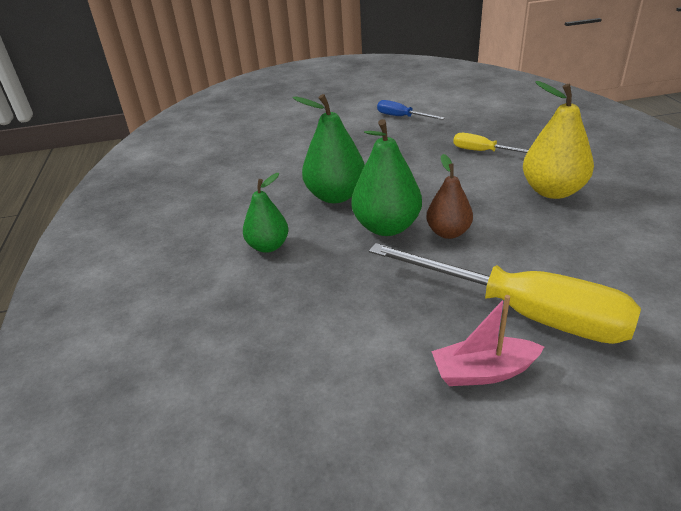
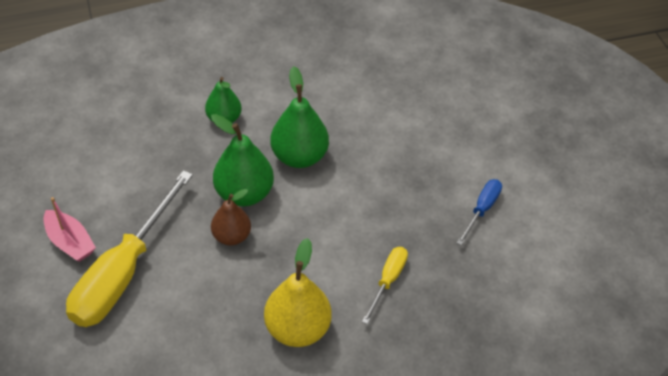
camera: 80 degrees right, 15 degrees up
(483, 372) = (70, 242): pink boat -> pink boat turned 150 degrees clockwise

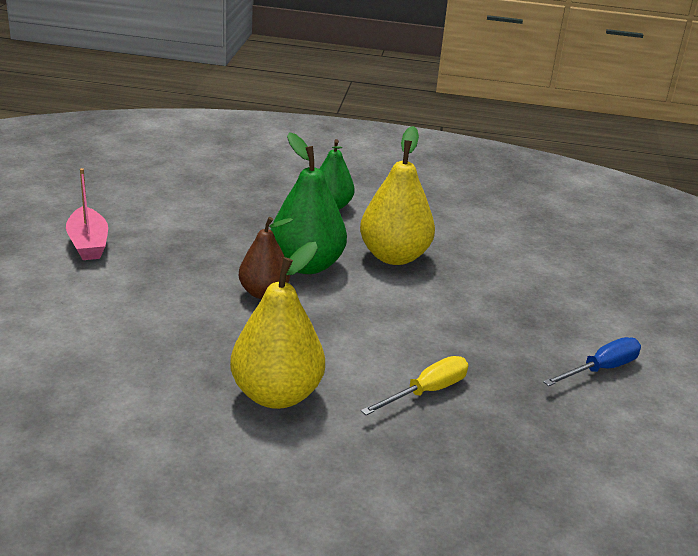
camera: 25 degrees right, 20 degrees down
(123, 272) = (120, 282): yellow screwdriver -> none
(299, 156) = (394, 256): green pear -> yellow pear

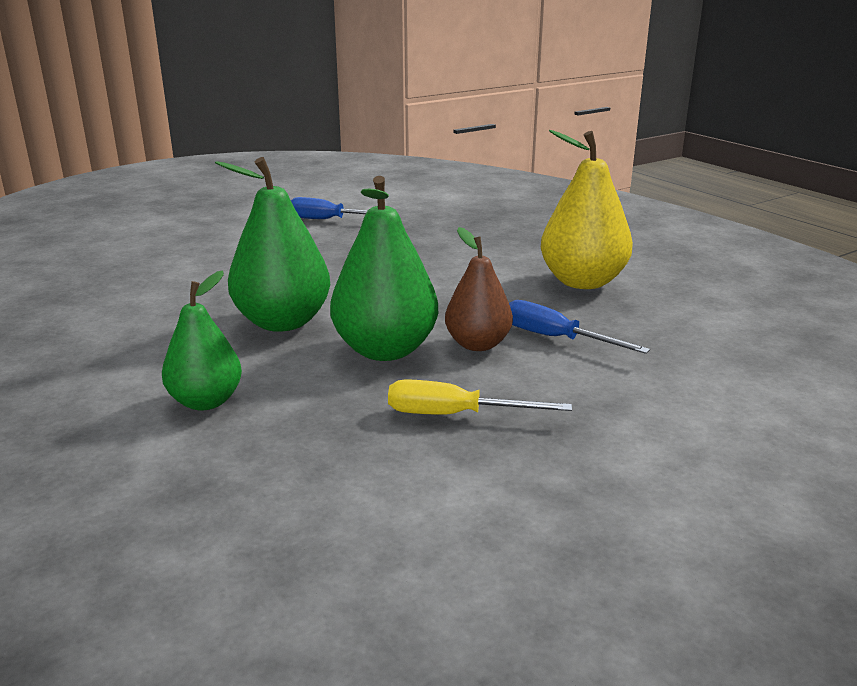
camera: 130 degrees left, 5 degrees down
(88, 244) = (630, 500): pink boat -> none
(224, 320) = (556, 338): none -> blue screwdriver
(394, 256) = (282, 322): yellow pear -> green pear
(426, 392) = (467, 249): yellow screwdriver -> yellow screwdriver (455, 415)

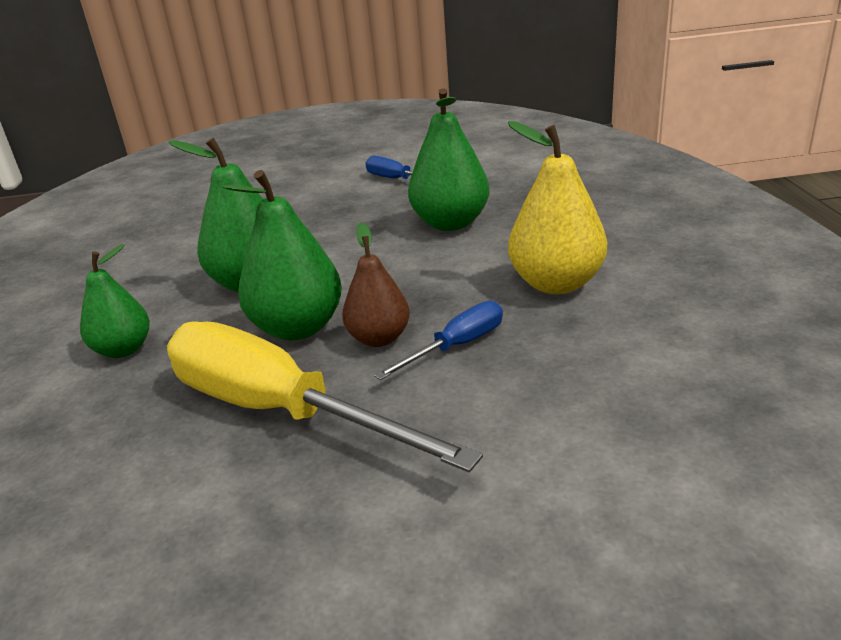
camera: 30 degrees right, 5 degrees up
(430, 249) = (450, 223): none -> green pear
(455, 415) = (280, 410): yellow screwdriver -> yellow screwdriver, size x2.12
(556, 338) = (457, 346): blue screwdriver -> blue screwdriver turned 75 degrees clockwise

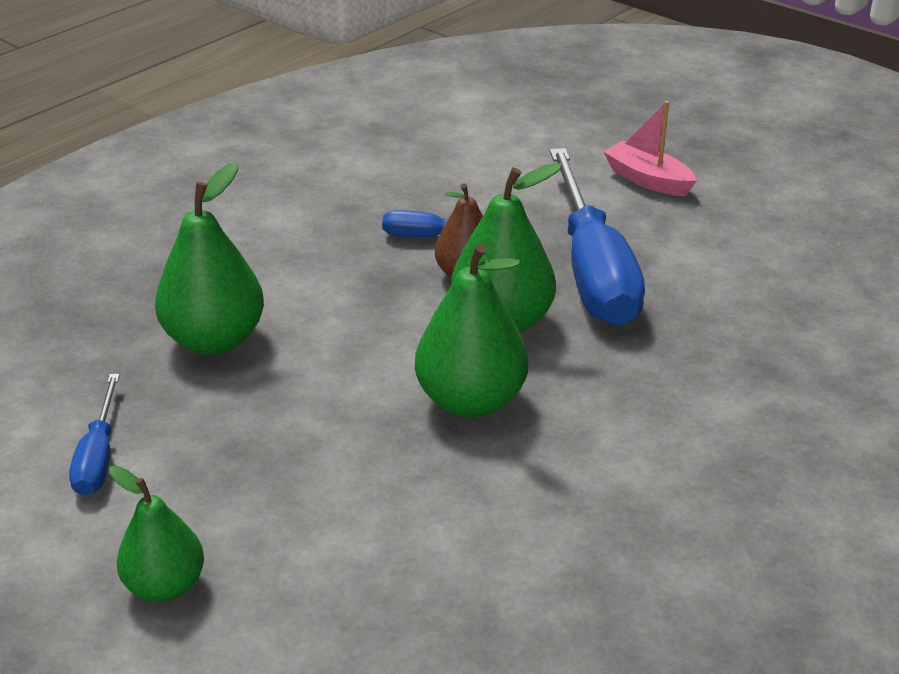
camera: 135 degrees left, 5 degrees up
(124, 350) = (650, 400): green pear -> green pear (165, 585)
(280, 410) = (592, 270): yellow screwdriver -> blue screwdriver
(362, 581) = (648, 180): none -> pink boat
(556, 283) = (293, 231): yellow pear -> none

